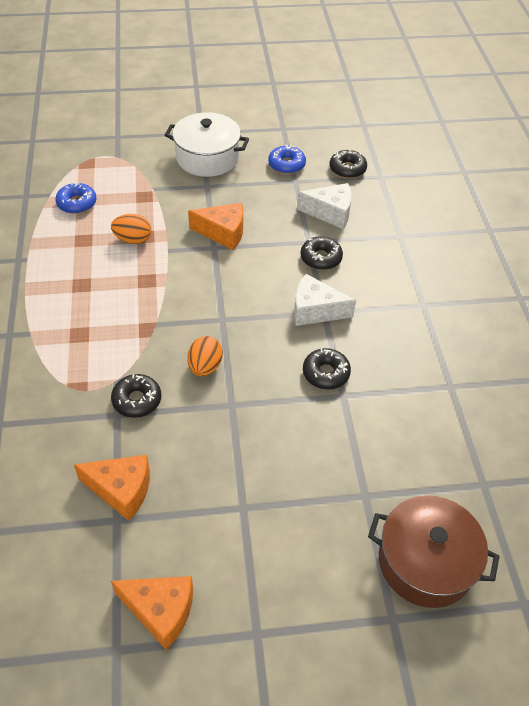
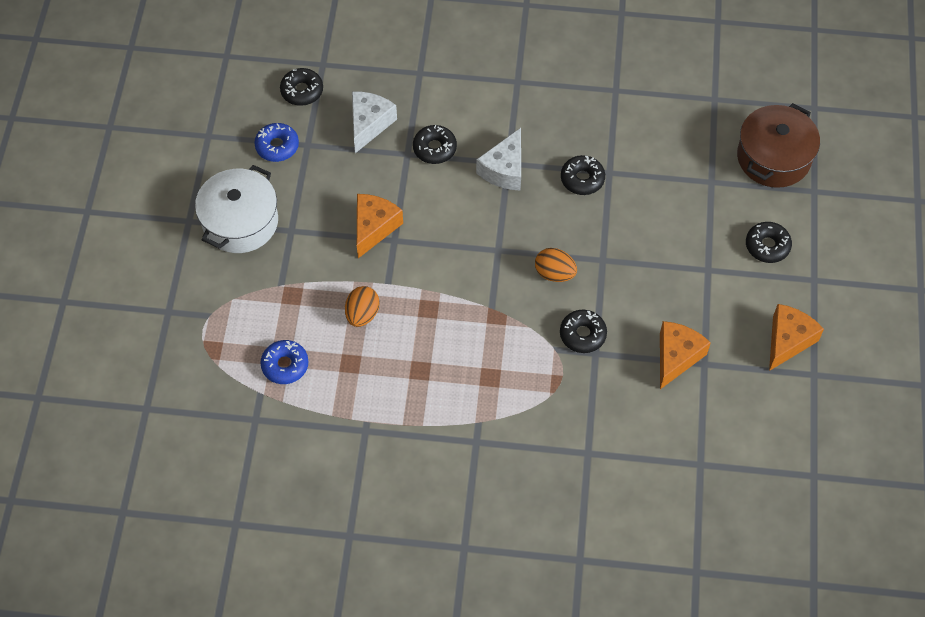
camera: 75 degrees left, 10 degrees up
(292, 570) = (767, 246): none -> black donut

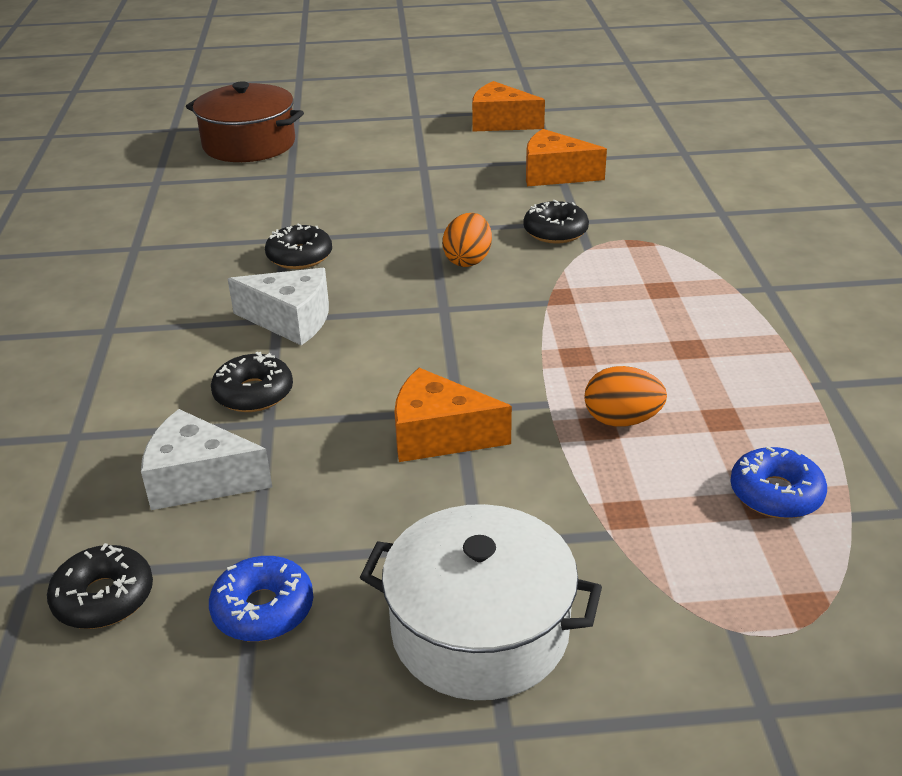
camera: 100 degrees left, 25 degrees down
(767, 246) = (378, 139): black donut -> none

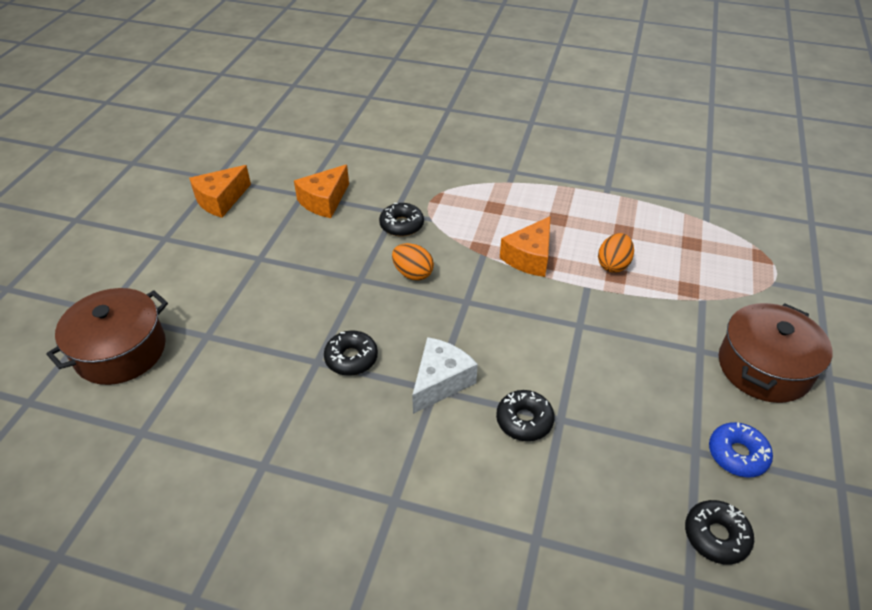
camera: 70 degrees left, 10 degrees up
(199, 480) = (611, 467): white cheese -> none
(439, 435) = (602, 340): orange cheese -> orange cheese (529, 257)
(480, 630) = (764, 367): white pot -> brown pot
(775, 494) = (686, 236): blue donut -> none

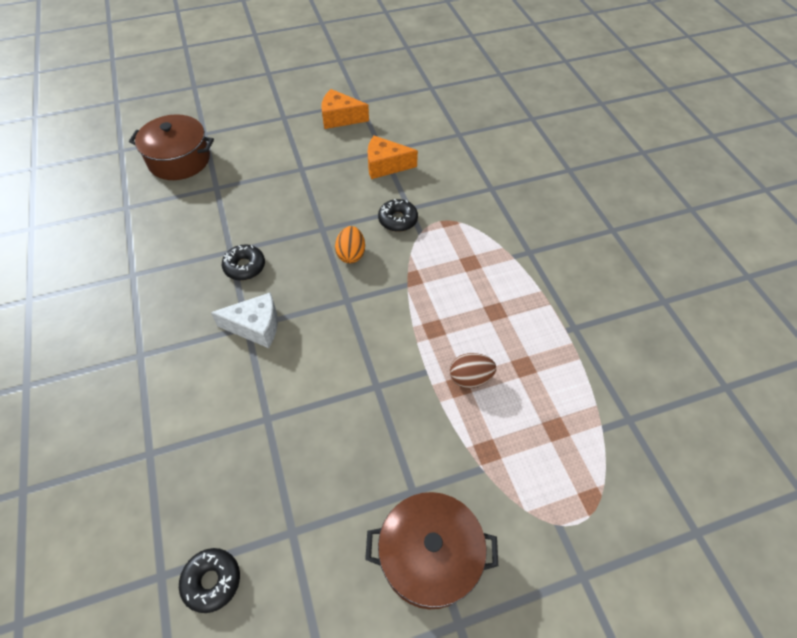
camera: 55 degrees right, 10 degrees up
(524, 420) = (251, 395): black donut -> none
(529, 257) = (429, 315): orange cheese -> none
(613, 265) = (470, 378): orange egg -> brown egg
(737, 454) = (307, 568): blue donut -> none

